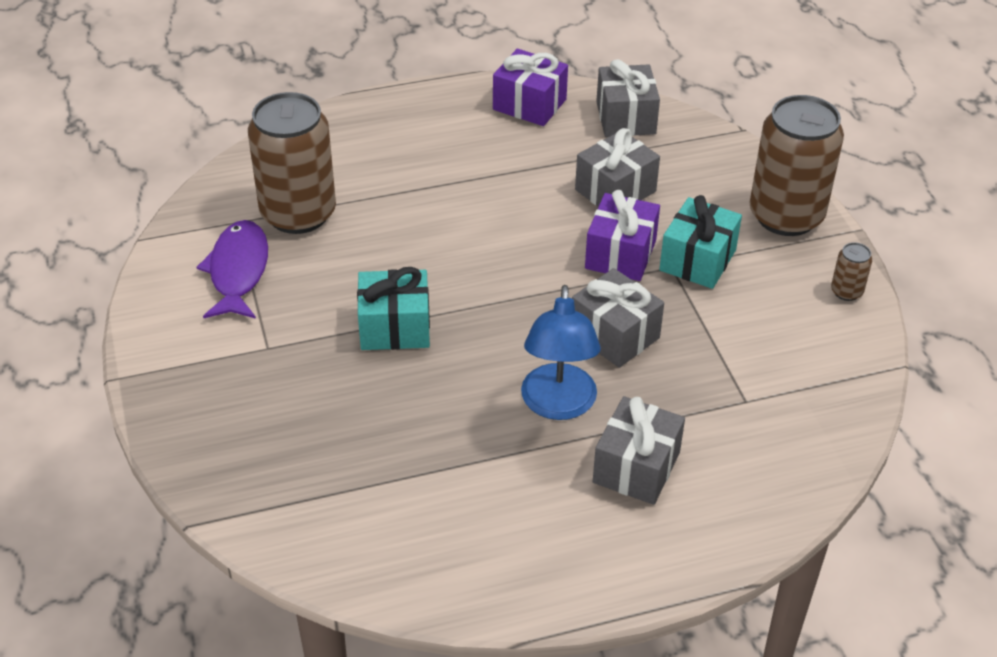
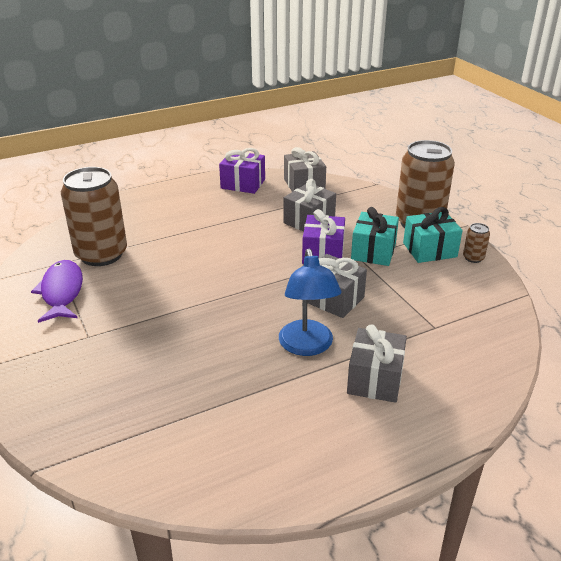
camera: 10 degrees left, 10 degrees down
(395, 327) = (180, 312): turquoise gift -> turquoise gift (429, 250)

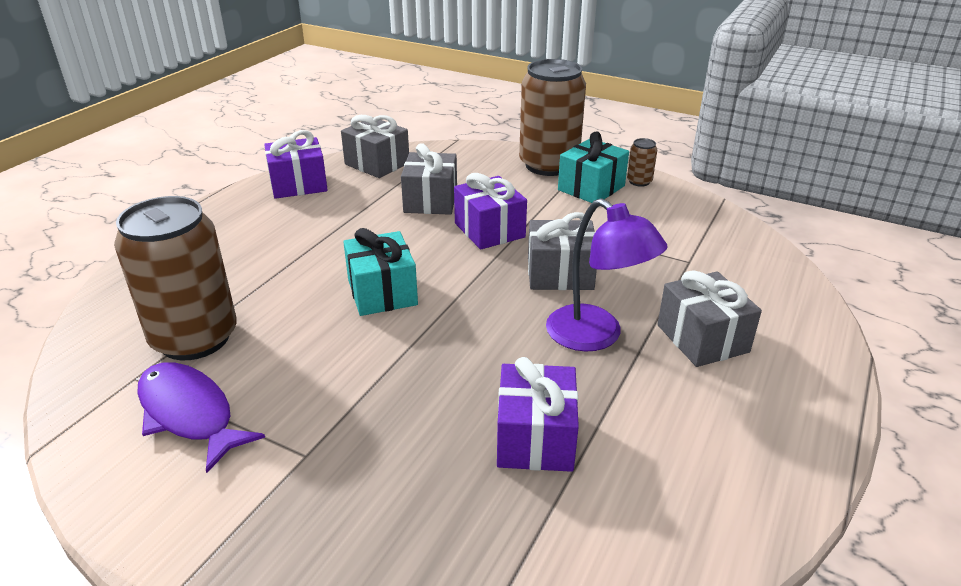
camera: 35 degrees left, 0 degrees up
(203, 384) = (535, 438): none -> purple gift
(307, 346) = (596, 336): blue lamp -> purple lamp
(373, 251) = (539, 209): turquoise gift -> turquoise gift (382, 292)

